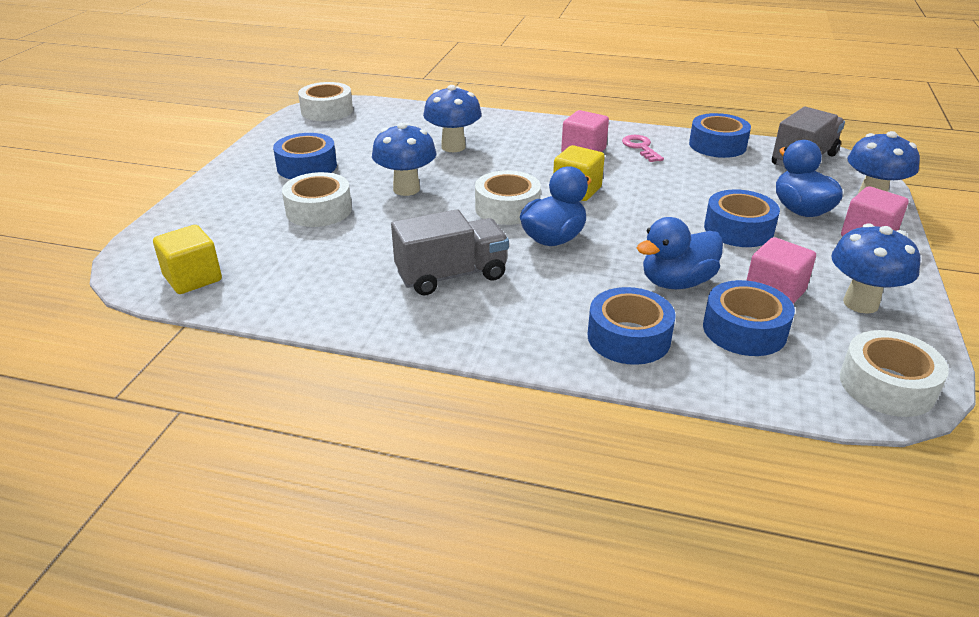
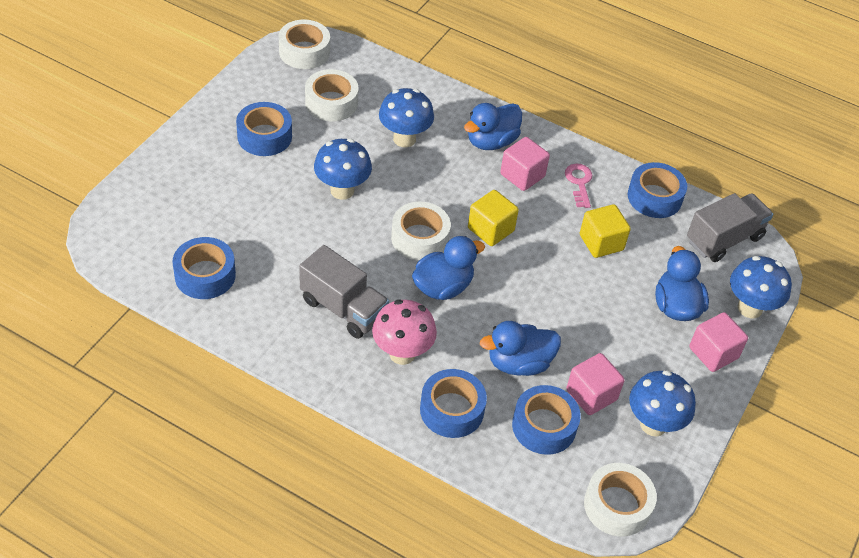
camera: 10 degrees right, 15 degrees up
(193, 278) = (143, 259): yellow cube -> yellow cube (601, 242)
(319, 210) = (260, 200): white tape -> white tape (331, 103)
(451, 275) = (343, 308): grey truck -> grey truck turned 45 degrees clockwise
(539, 136) = (491, 141): none -> blue duck
(540, 300) = (402, 353): none -> pink mushroom
(738, 229) = (606, 316): blue tape -> blue tape (205, 275)

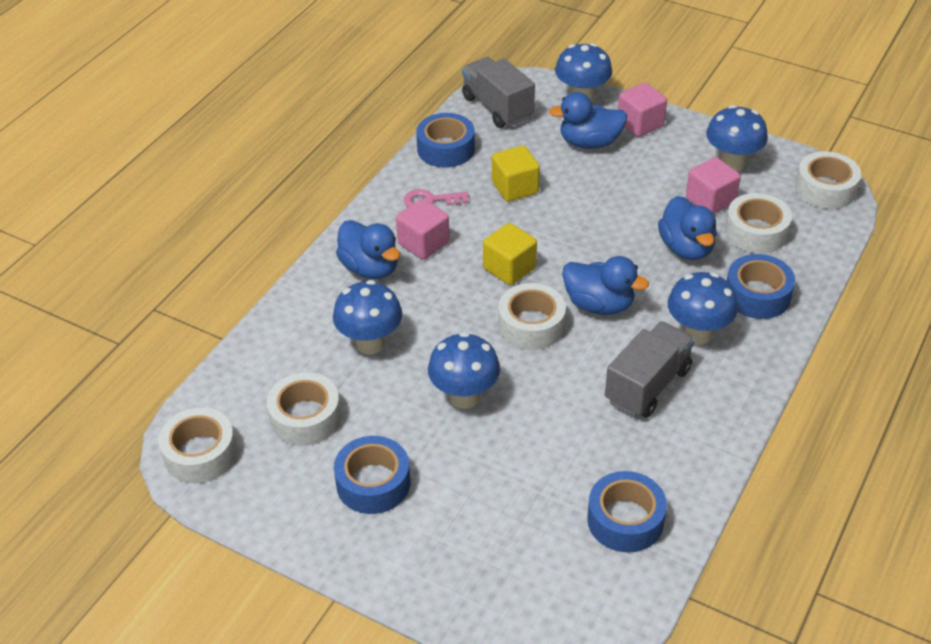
camera: 85 degrees left, 5 degrees down
(402, 353) = (697, 334): pink mushroom -> blue mushroom
(443, 287) = (599, 305): blue duck -> blue duck turned 150 degrees clockwise
(544, 426) = (756, 232): blue tape -> white tape

